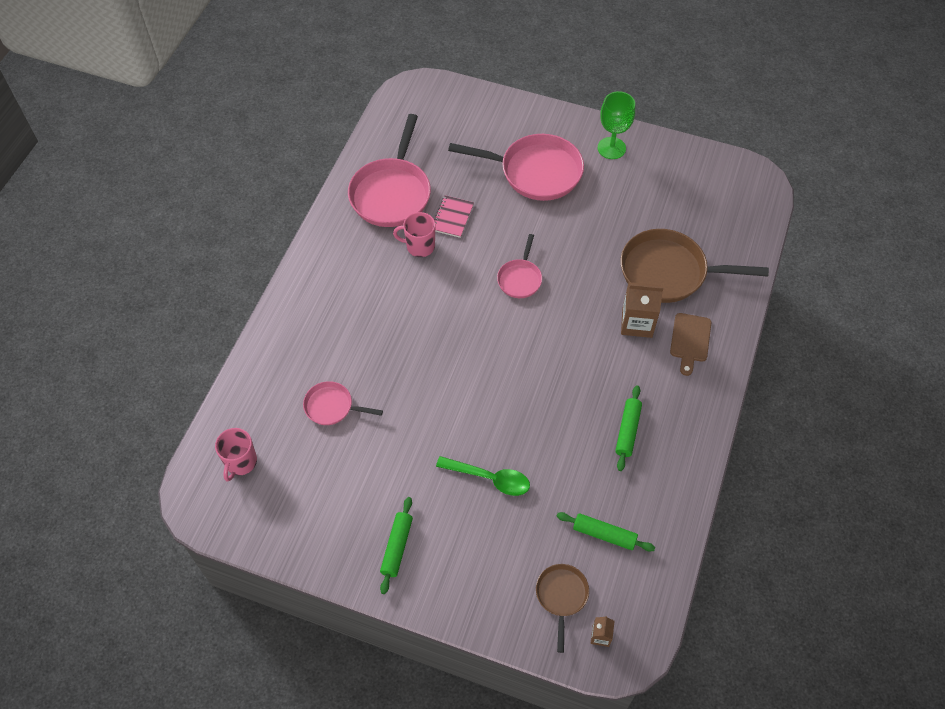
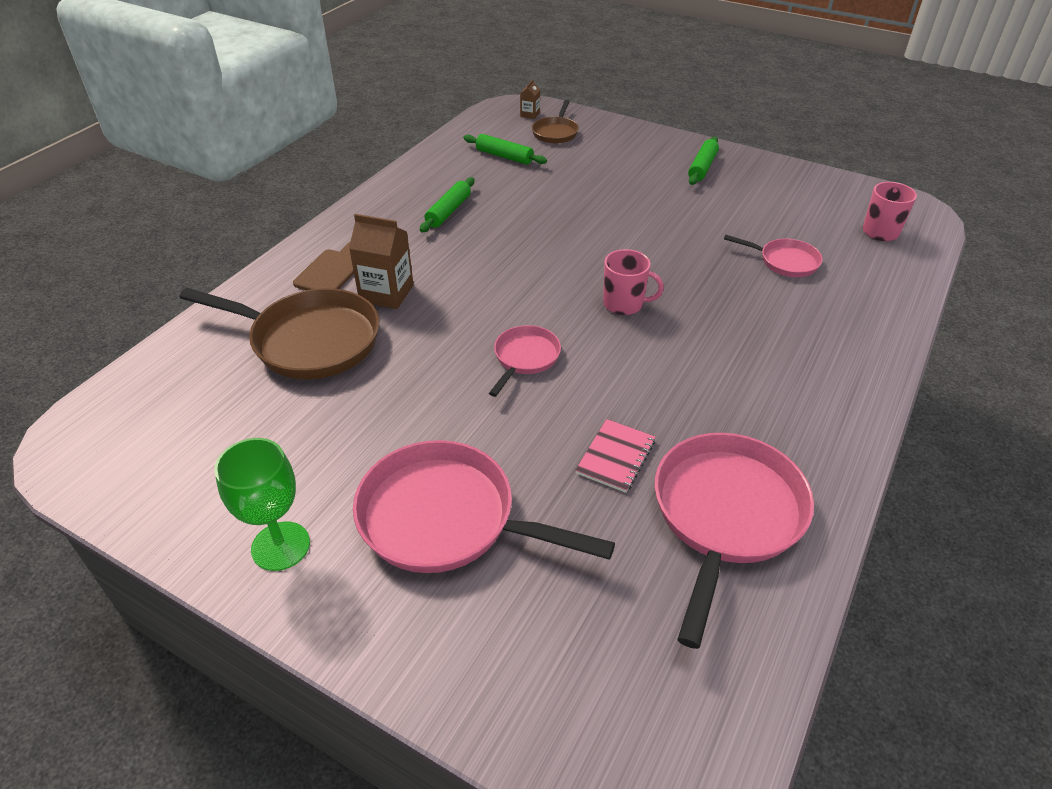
camera: 170 degrees left, 15 degrees down
(419, 246) = (674, 419): pink mug -> pink mug (624, 304)
(489, 478) = (606, 196): green spoon -> none

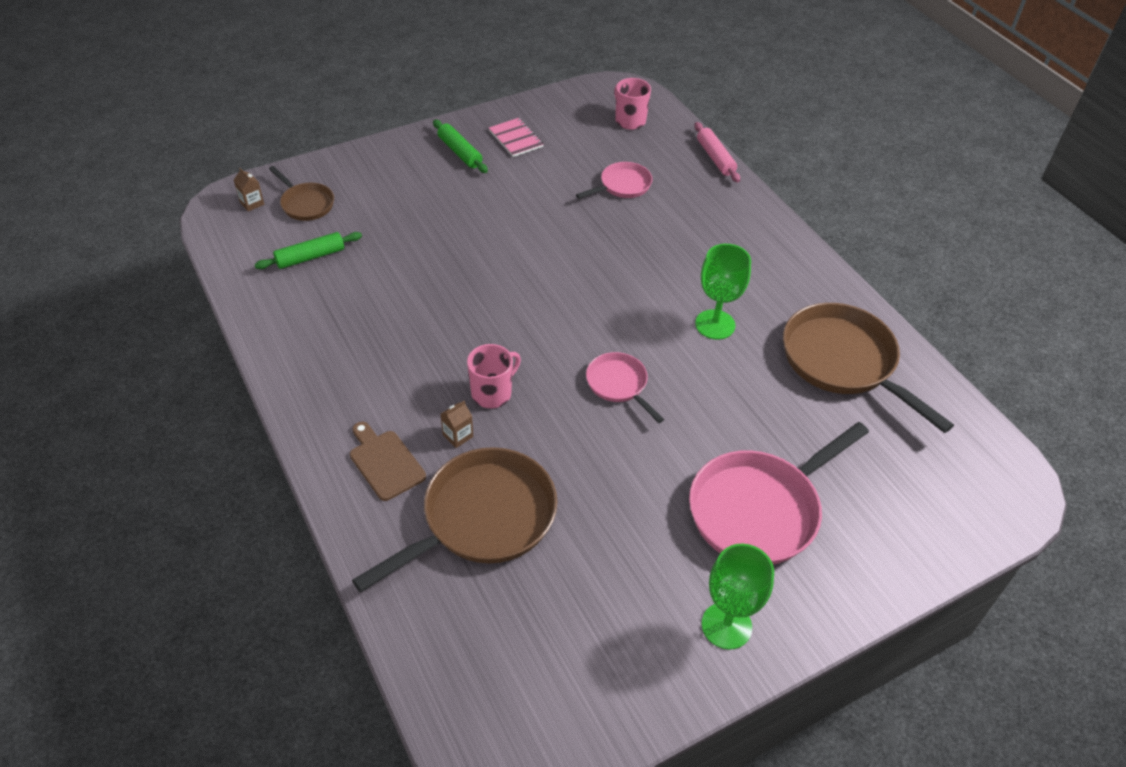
camera: 60 degrees left, 5 degrees up
(386, 293) = (458, 436): brown carton -> brown carton, size x0.51
(448, 211) = (366, 338): green rolling pin -> none
(616, 457) = (759, 387): pink notebook -> pink notebook (516, 139)
(624, 304) = (600, 295): pink mug -> pink mug (492, 393)
(670, 391) = (715, 324): none -> green goblet
(726, 515) = (843, 362): pink pan -> brown pan
(912, 302) = (715, 158): none -> pink rolling pin

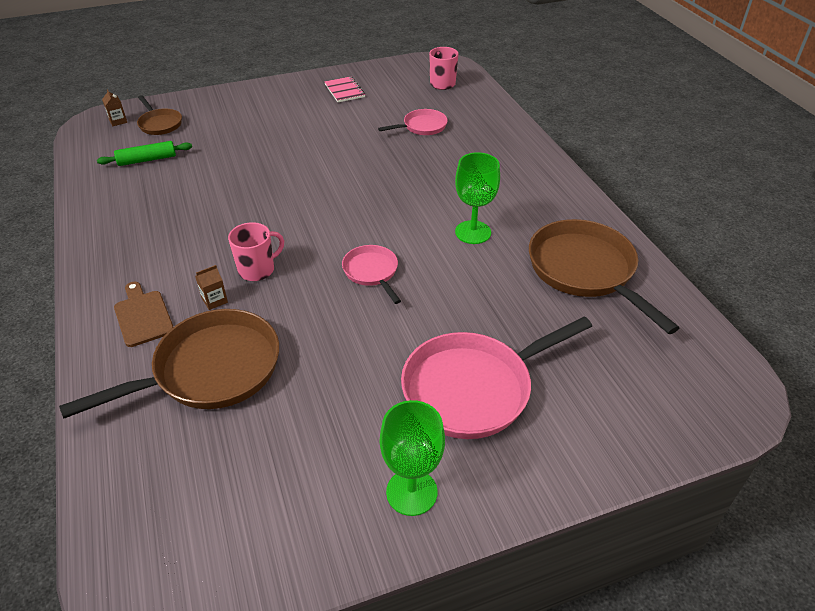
camera: 10 degrees right, 5 degrees down
(460, 152) = (296, 97): green rolling pin -> none
(715, 158) = (507, 112): pink rolling pin -> none

